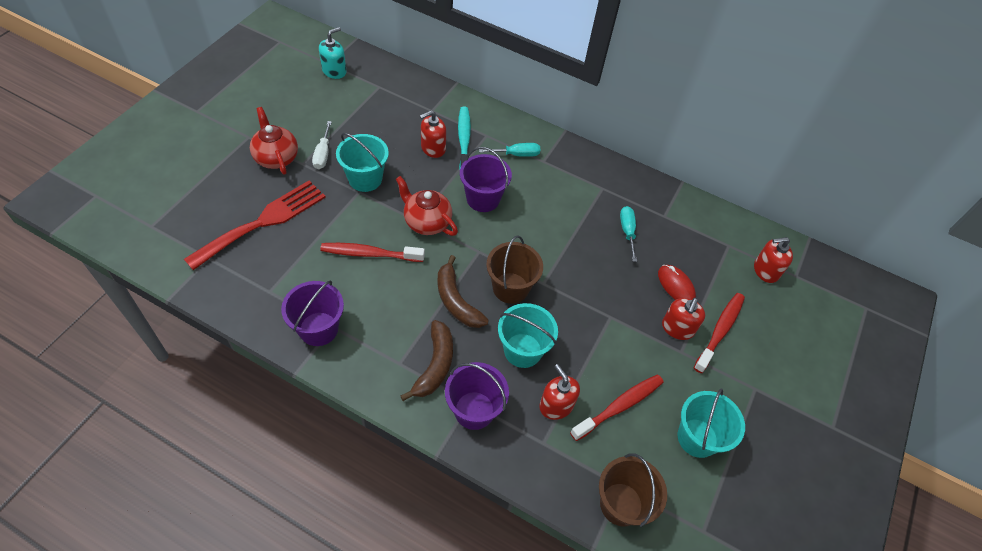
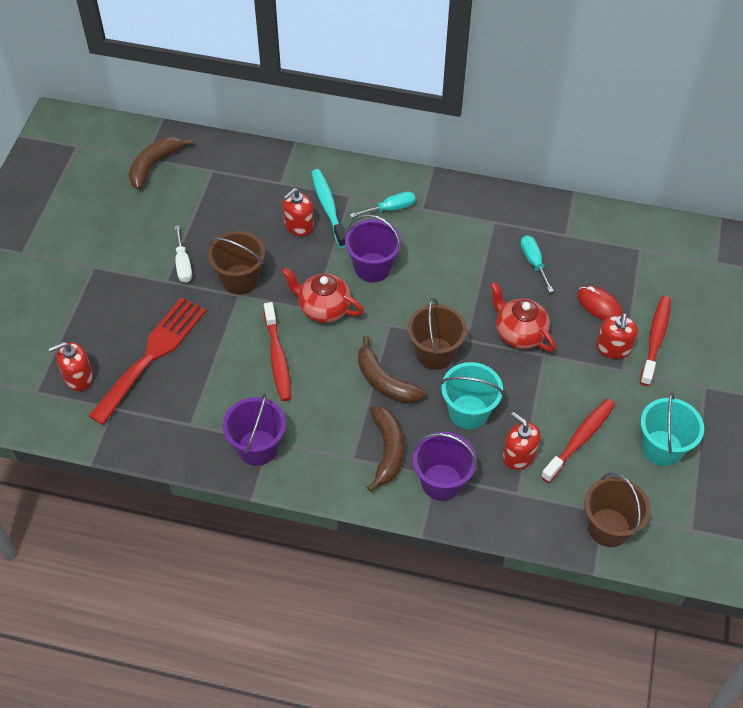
camera: 10 degrees left, 0 degrees up
(276, 158) = (135, 282): red teapot -> red teapot (519, 333)
(334, 71) = (154, 165): turquoise soap dispenser -> brown banana
(365, 179) = (240, 279): turquoise bucket -> brown bucket
(369, 254) = (277, 358): red toothbrush -> red toothbrush turned 90 degrees counterclockwise
(765, 270) = (684, 265): red soap dispenser -> red soap dispenser (78, 377)

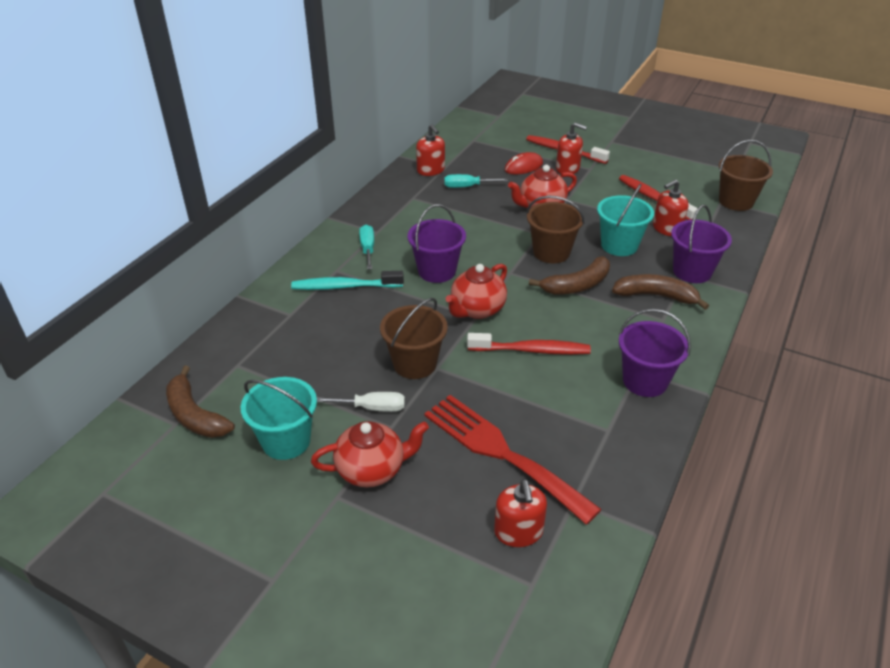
camera: 75 degrees left, 15 degrees down
(121, 280) = (372, 470): none -> red teapot
(298, 226) = (359, 310): red soap dispenser -> red soap dispenser (431, 170)
(662, 448) = (664, 167): turquoise bucket -> turquoise bucket (286, 441)

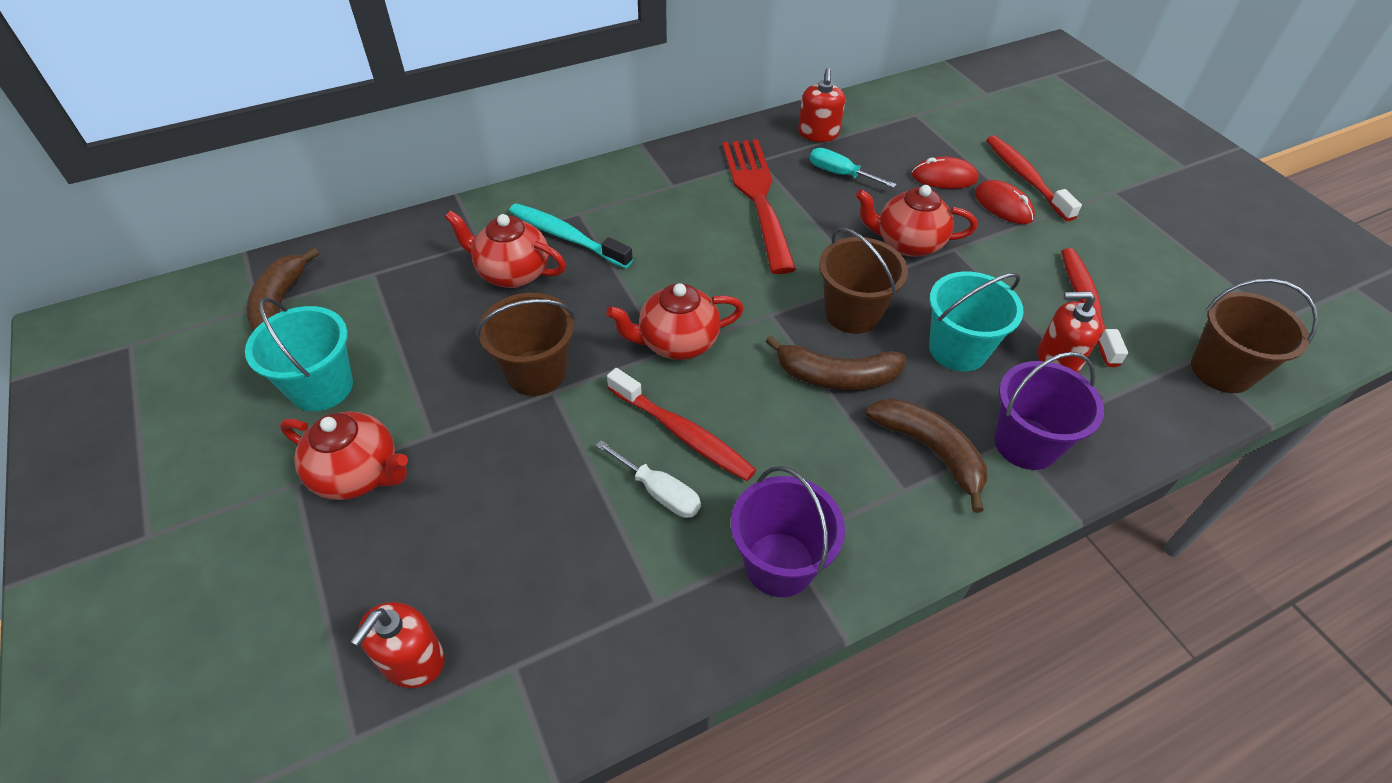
camera: 35 degrees right, 10 degrees up
(334, 321) = (512, 273): none -> red teapot
(367, 249) = (639, 202): turquoise screwdriver -> none
(372, 408) = (437, 400): white screwdriver -> white screwdriver (659, 492)
(437, 271) = (685, 268): purple bucket -> none
(501, 453) = (504, 545): red fork -> red fork (757, 197)
(567, 169) = (1003, 205): red soap dispenser -> red mouse

